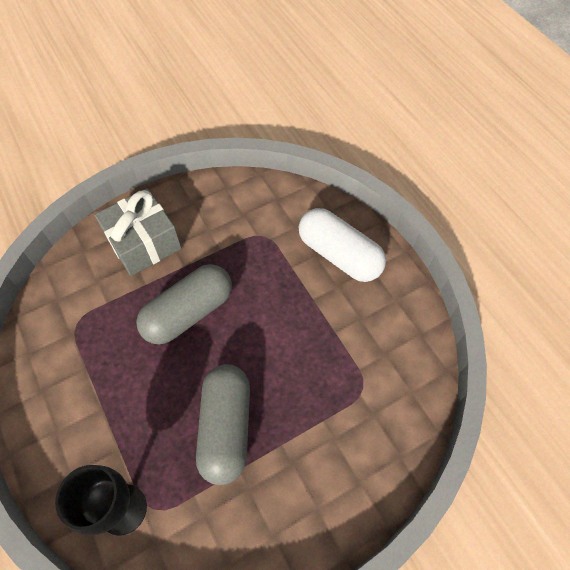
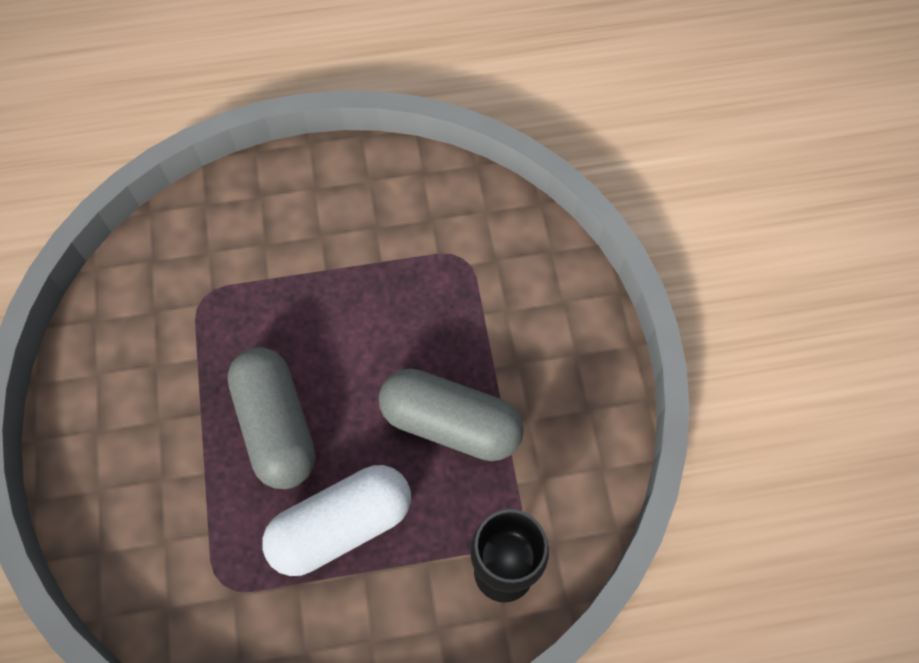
camera: 70 degrees left, 5 degrees up
(143, 242) = (132, 459): grey gift -> none
(339, 255) = (279, 217): white capsule -> white capsule (341, 526)

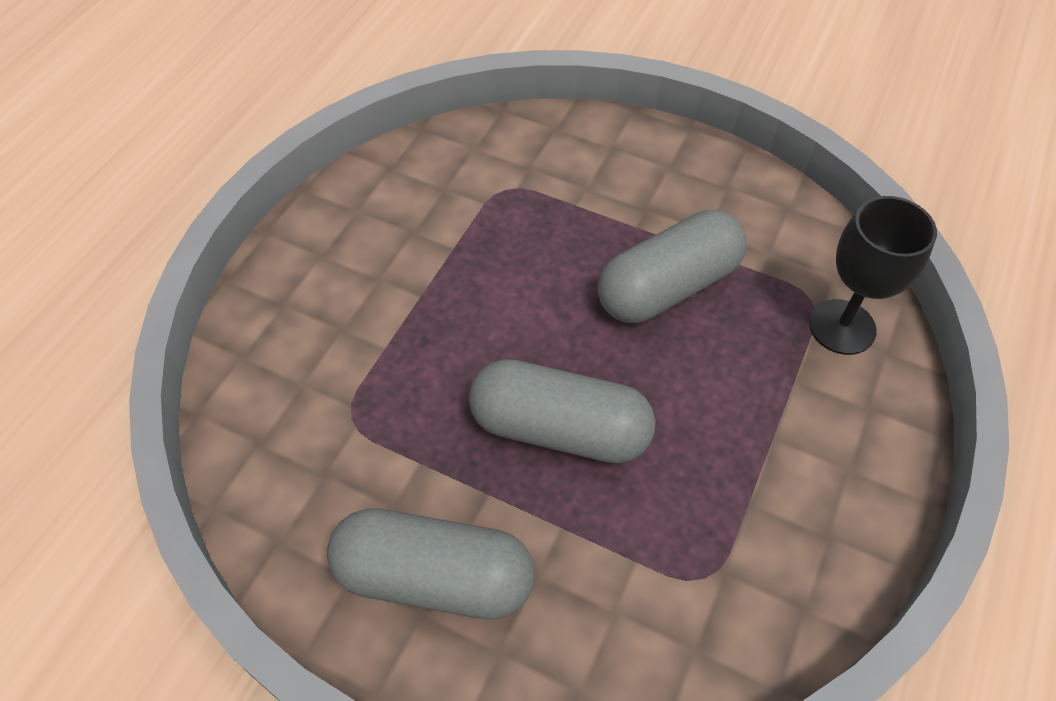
camera: 55 degrees left, 10 degrees down
(123, 420) = (434, 577): none -> grey capsule
(341, 526) = (712, 431): white capsule -> none

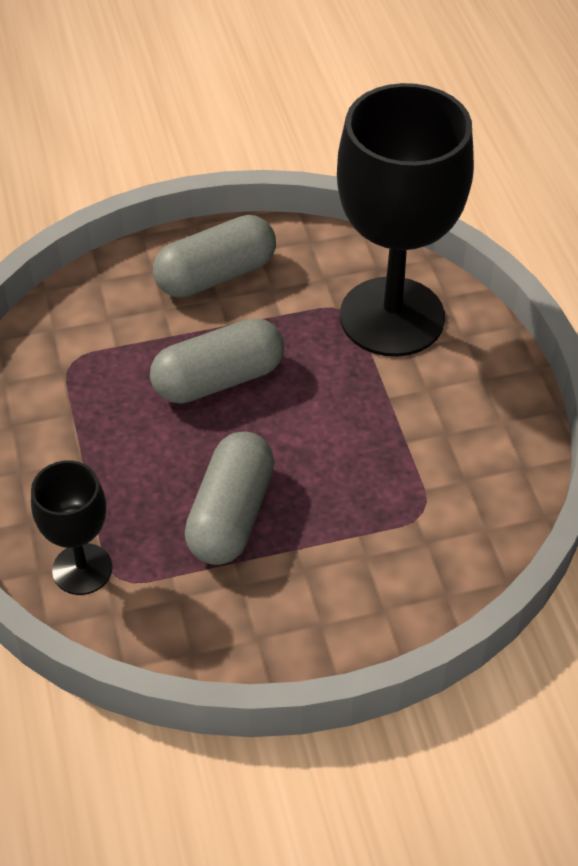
camera: 140 degrees right, 5 degrees down
(318, 372) = (392, 317): none -> black goblet

